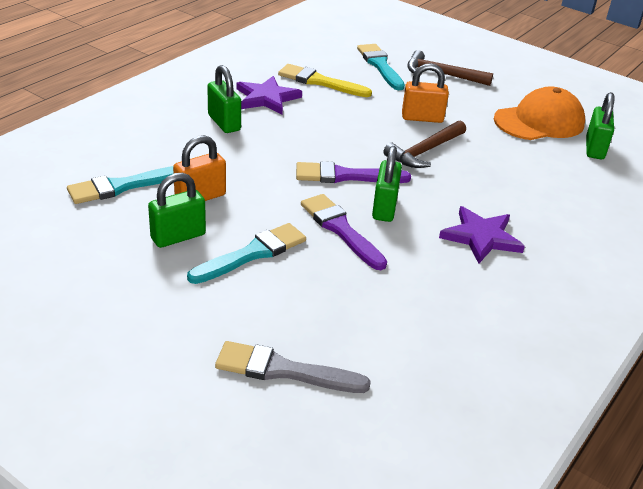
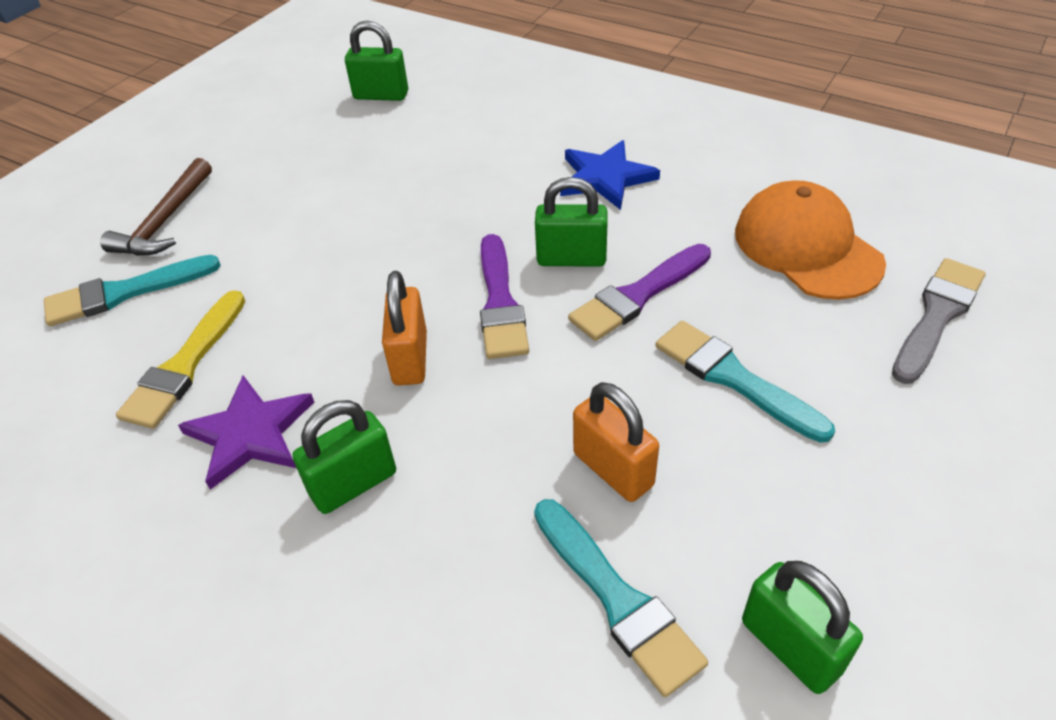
camera: 90 degrees left, 10 degrees up
(178, 236) = (732, 475): green padlock -> green padlock (790, 646)
(283, 370) = (937, 316): grey brush -> grey brush turned 150 degrees counterclockwise
(422, 118) = (314, 236): orange padlock -> orange padlock (410, 358)
(424, 151) = (413, 229): brown hammer -> none
(481, 237) = (605, 178): purple star -> blue star
(539, 122) = (316, 133): orange cap -> orange cap (807, 247)

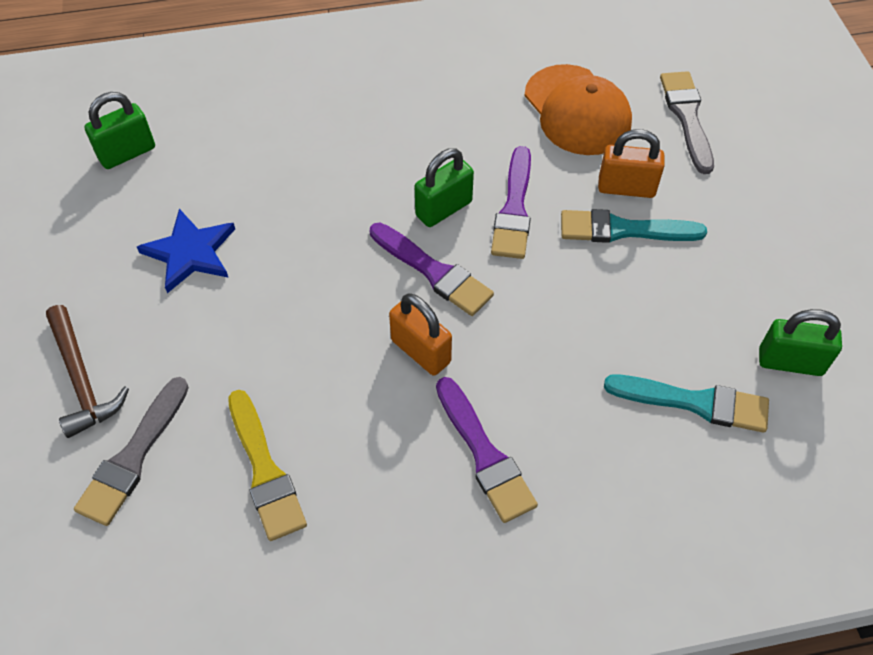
camera: 45 degrees left, 10 degrees up
(124, 293) = (133, 457): turquoise brush -> grey brush
(250, 434) = (377, 477): purple star -> none
(354, 484) = (485, 455): green padlock -> purple brush
(605, 178) = (397, 130): blue star -> blue star (190, 252)
(613, 469) = (618, 333): orange padlock -> orange padlock (626, 188)
(807, 247) = (577, 110): orange cap -> orange cap turned 135 degrees counterclockwise

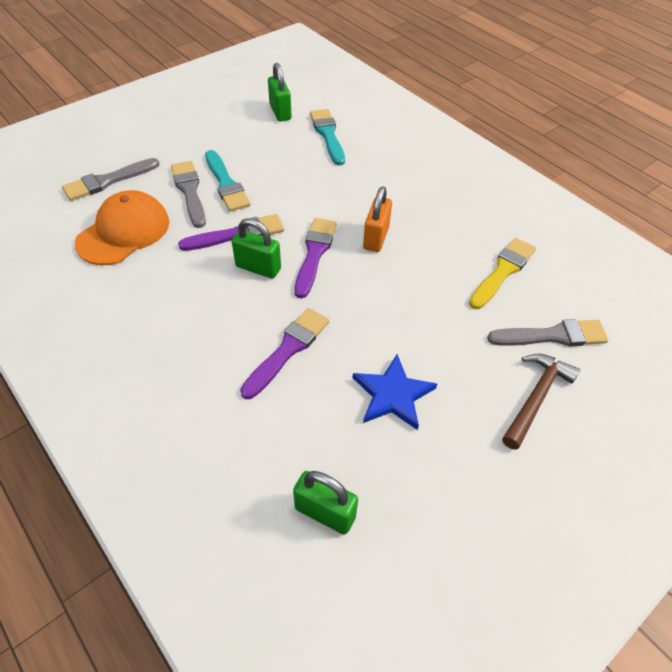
camera: 120 degrees left, 5 degrees down
(485, 455) = (416, 192): purple brush -> purple brush (288, 349)
(626, 188) = (189, 191): orange padlock -> grey brush

